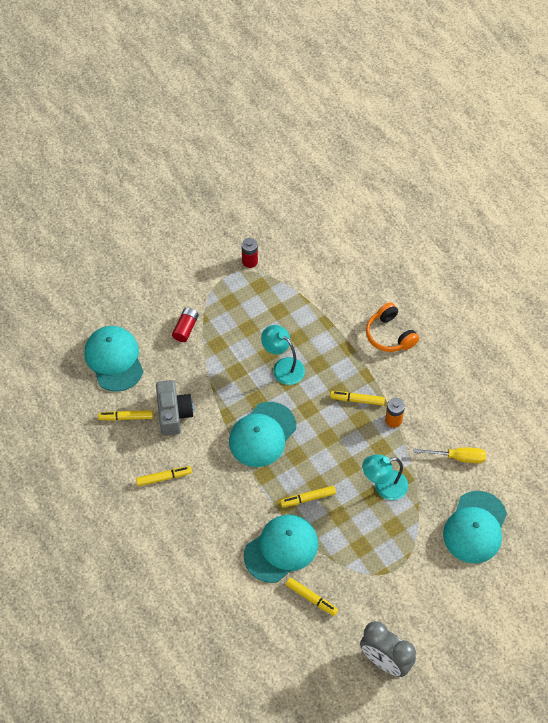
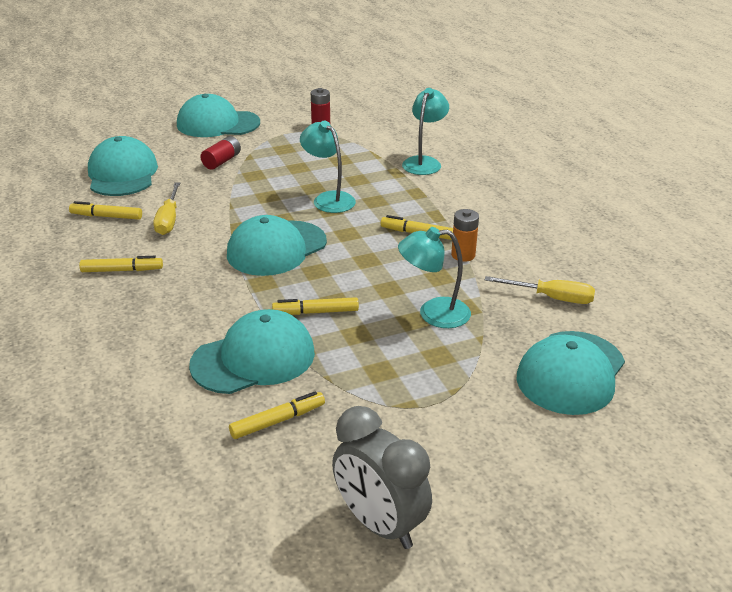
camera: 10 degrees right, 25 degrees down
(163, 271) = (218, 124): none -> turquoise cap
(173, 414) = (169, 220): grey camera -> yellow screwdriver
(311, 598) = (278, 421): yellow marker -> yellow marker turned 75 degrees counterclockwise
(345, 303) = (424, 162): none -> turquoise lamp
(390, 335) = (475, 189): orange headphones -> none

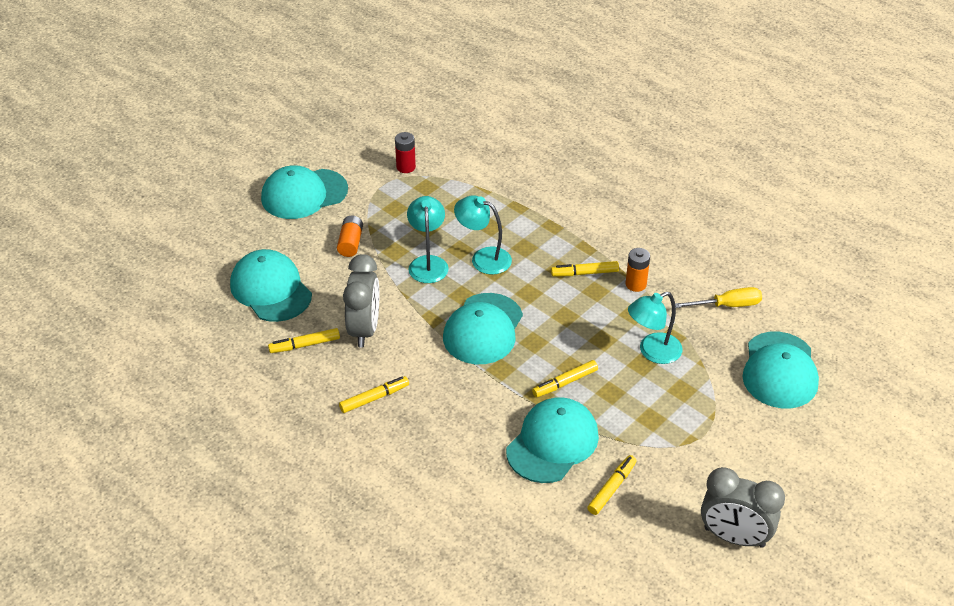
camera: 25 degrees left, 10 degrees up
(169, 220) = (364, 329): yellow screwdriver -> grey clock
(222, 161) = (350, 243): red battery -> orange battery
(424, 162) = (533, 186): turquoise lamp -> turquoise lamp (428, 263)

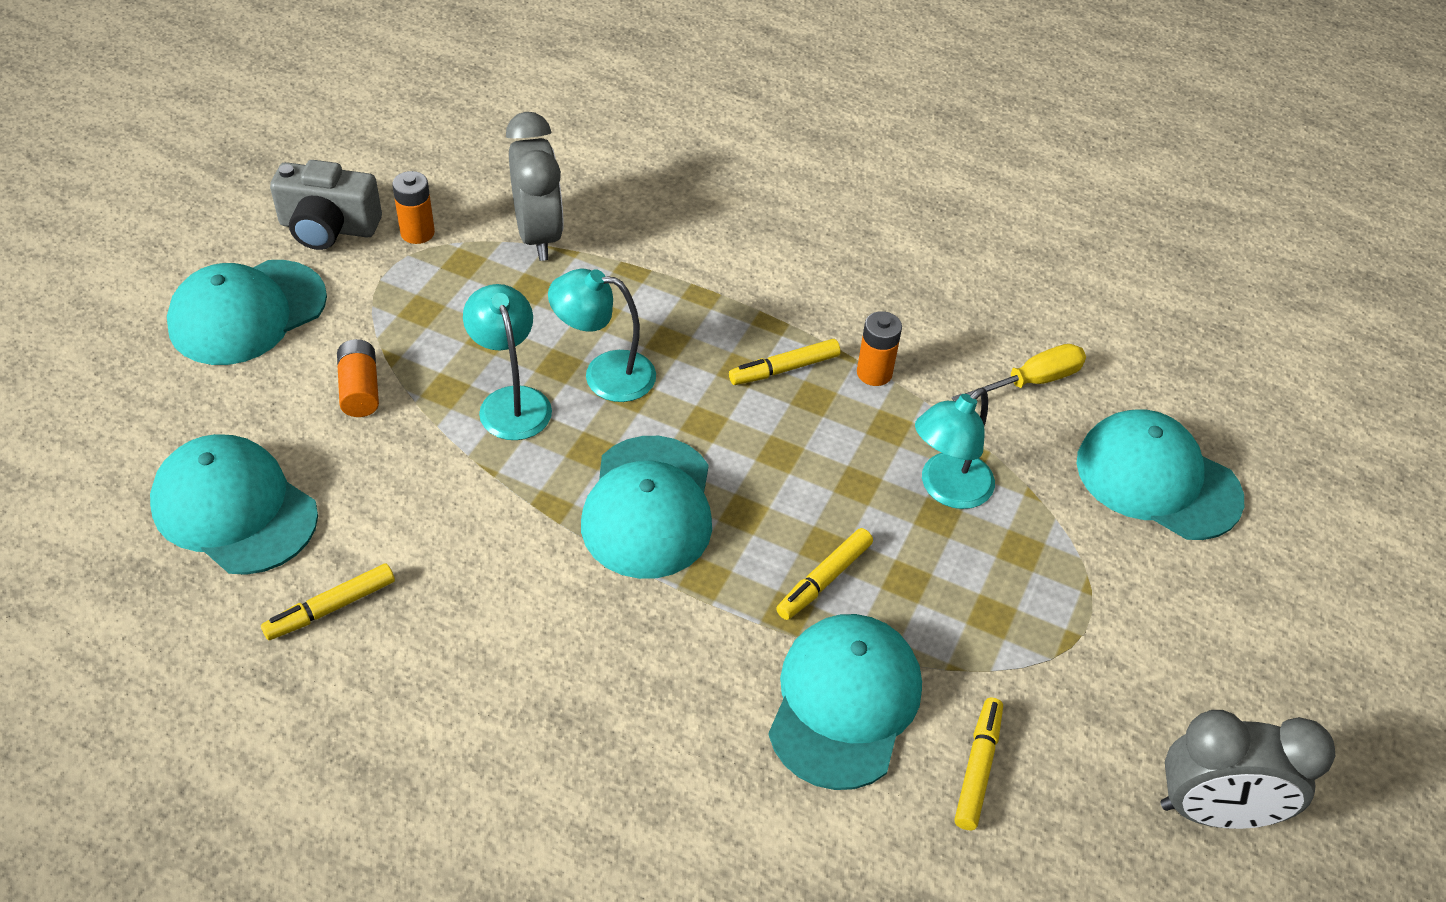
camera: 20 degrees left, 5 degrees up
(359, 157) = (328, 227): none -> grey camera
(364, 329) = (435, 553): grey clock -> grey clock (538, 235)
(374, 398) = (495, 688): yellow marker -> none
(406, 167) = (417, 233): red battery -> orange battery
(779, 370) = (1157, 480): turquoise cap -> turquoise cap turned 135 degrees clockwise

